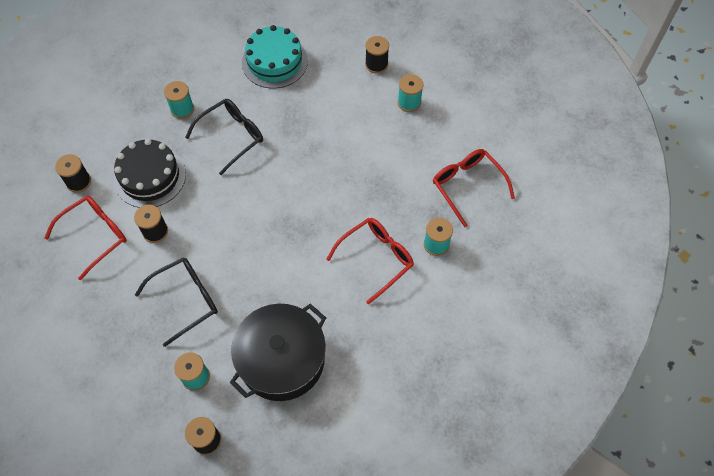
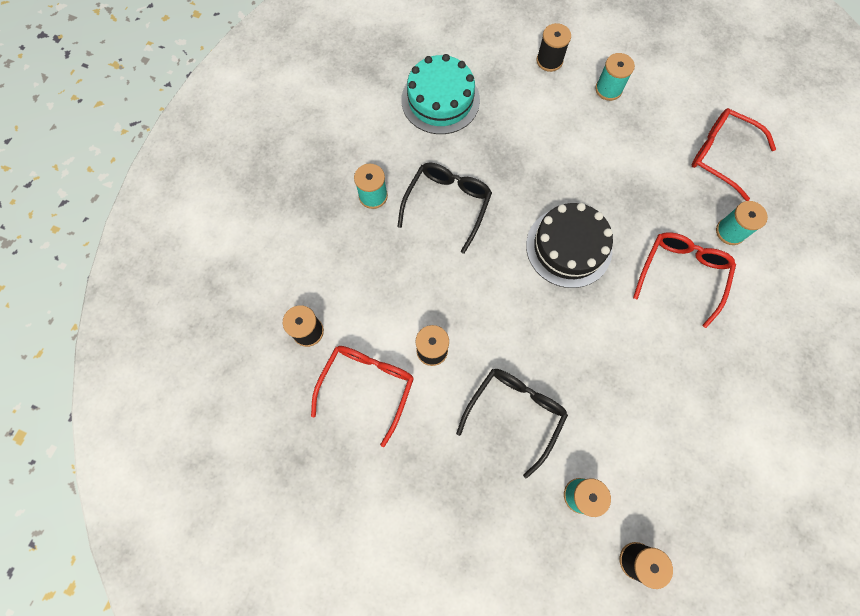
camera: 25 degrees left, 10 degrees up
(150, 177) = (386, 289): black cake -> black cake (568, 247)
(281, 359) = (656, 431): black pot -> none

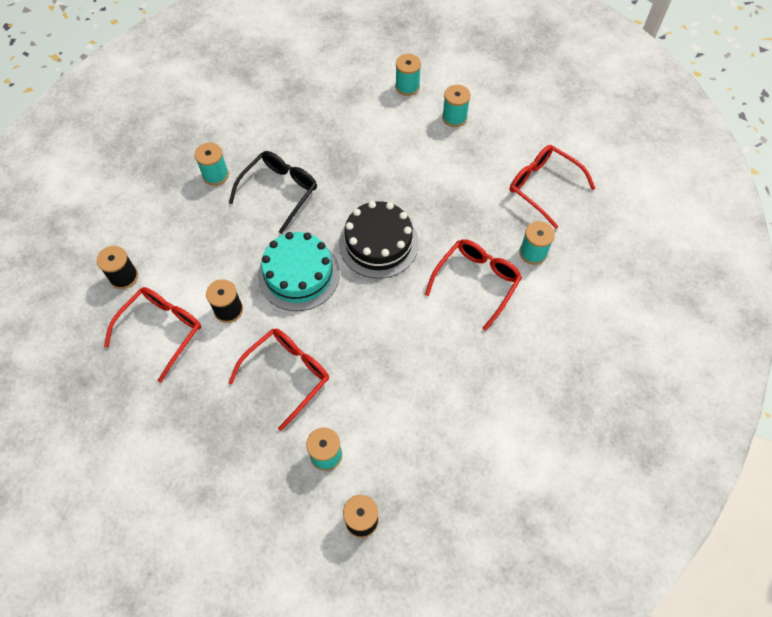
camera: 10 degrees right, 10 degrees down
(440, 100) = (299, 105): turquoise cake -> turquoise cake (299, 274)
(515, 413) = (287, 375): black glasses -> red glasses
(549, 61) = (407, 86): black spool -> turquoise spool

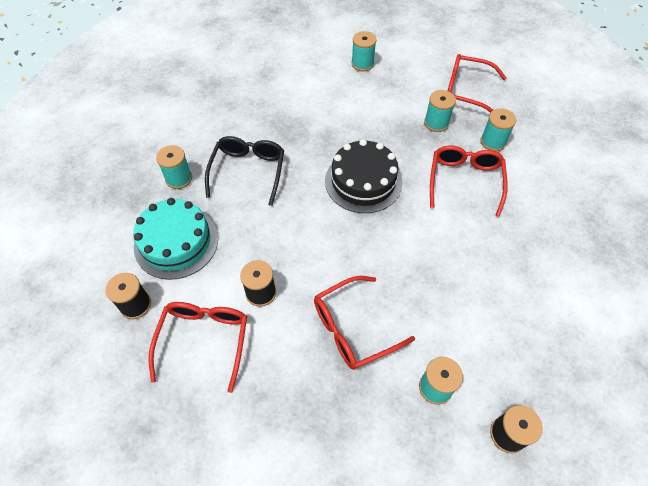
camera: 25 degrees left, 5 degrees down
(287, 375) = (353, 329): red glasses -> red glasses turned 135 degrees counterclockwise
(299, 274) = (309, 234): turquoise cake -> turquoise cake (176, 242)
(407, 86) = (309, 53): turquoise spool -> turquoise spool (436, 123)

